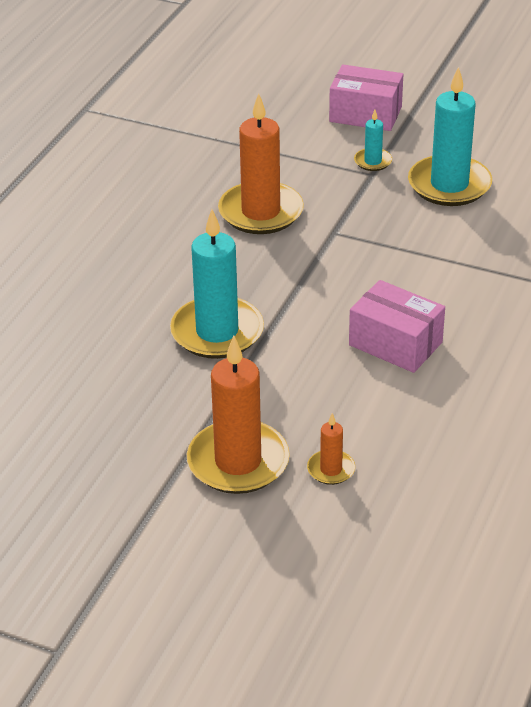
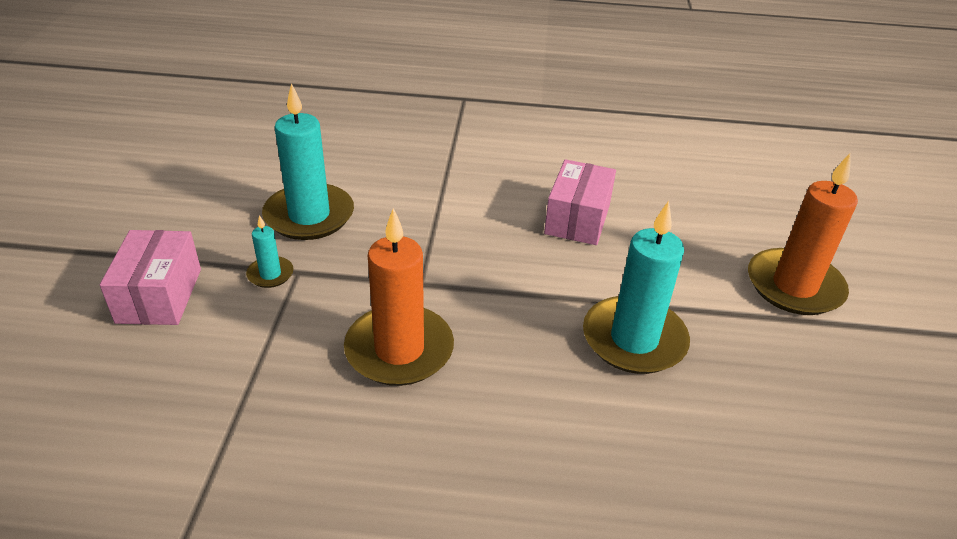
camera: 110 degrees left, 0 degrees up
(331, 469) = (755, 232): orange candle -> none

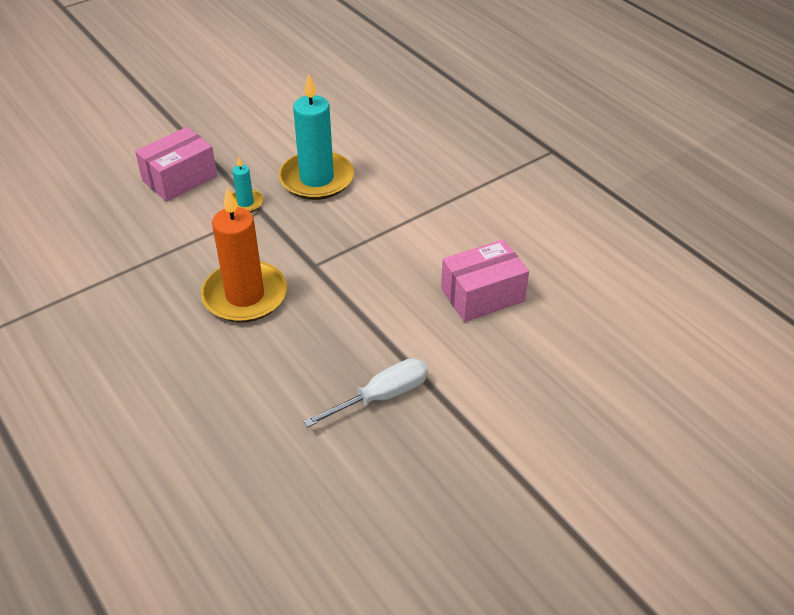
camera: 50 degrees right, 5 degrees up
(634, 339) = (382, 396): turquoise candle -> white screwdriver
(794, 286) = (563, 458): orange candle -> none

